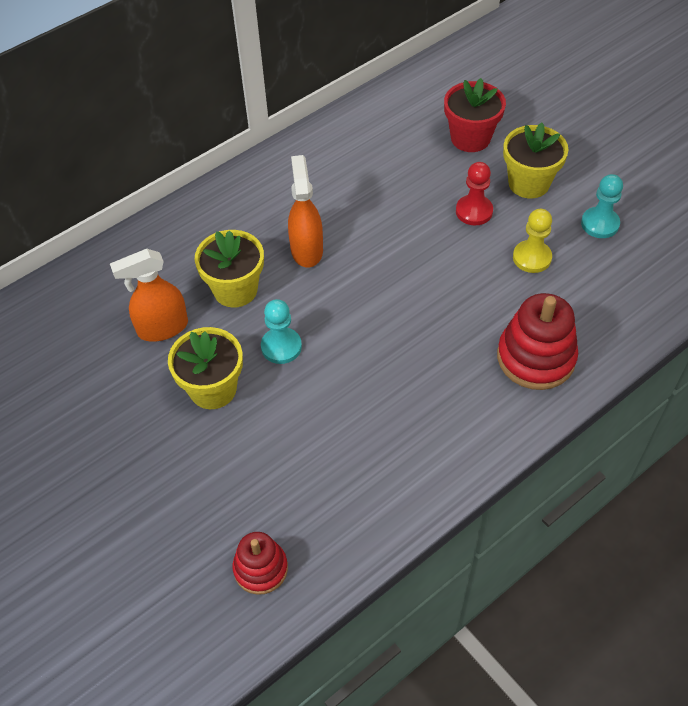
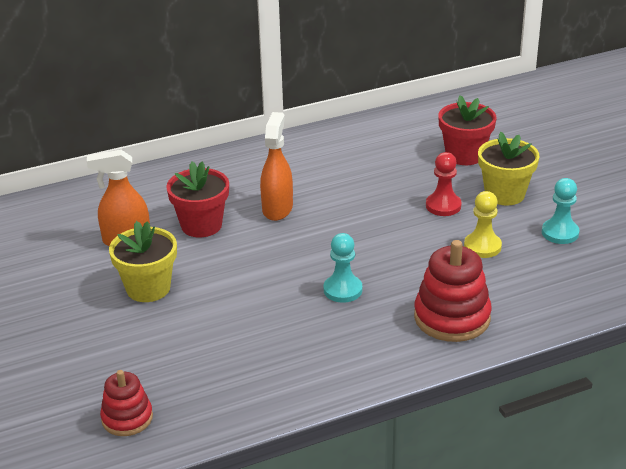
camera: 15 degrees right, 20 degrees down
(235, 290) = (201, 225): yellow flower pot -> red flower pot
(281, 347) = (222, 270): turquoise pawn -> turquoise pawn (342, 290)

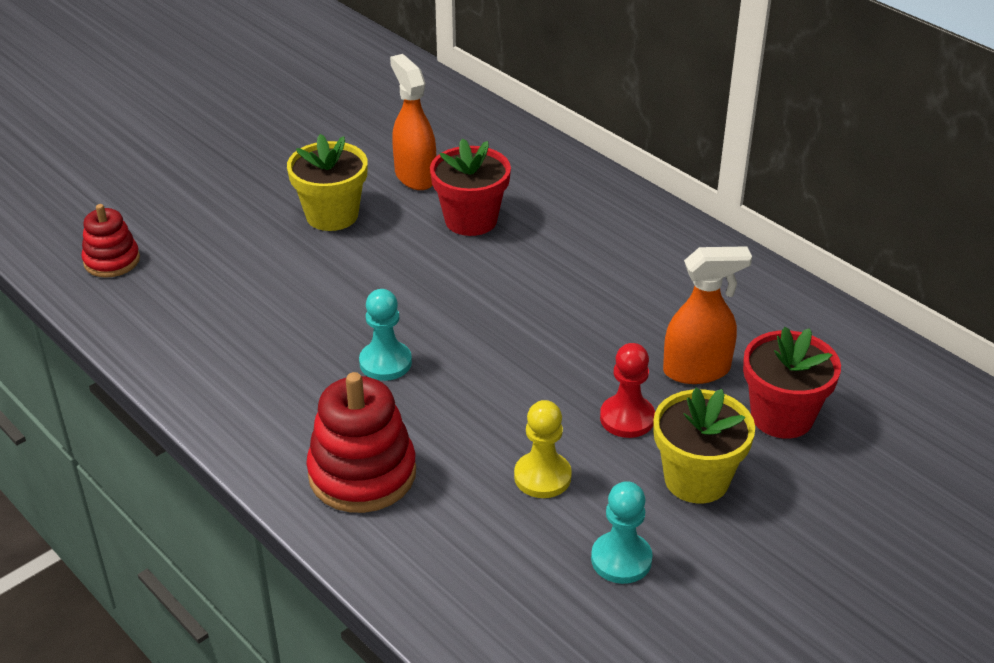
camera: 70 degrees right, 5 degrees up
(277, 208) = (538, 269): orange spray bottle -> orange spray bottle (697, 370)

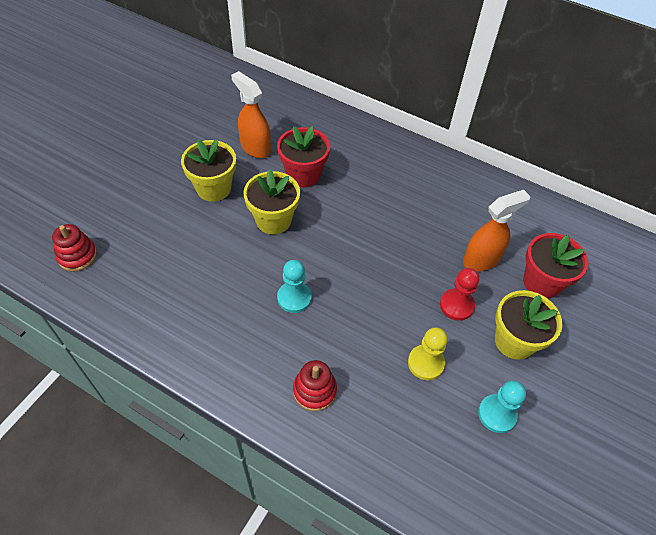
camera: 20 degrees left, 15 degrees up
(362, 474) = (314, 390): red stacking toy -> red stacking toy, size x0.61
(400, 267) = (273, 220): none -> yellow flower pot

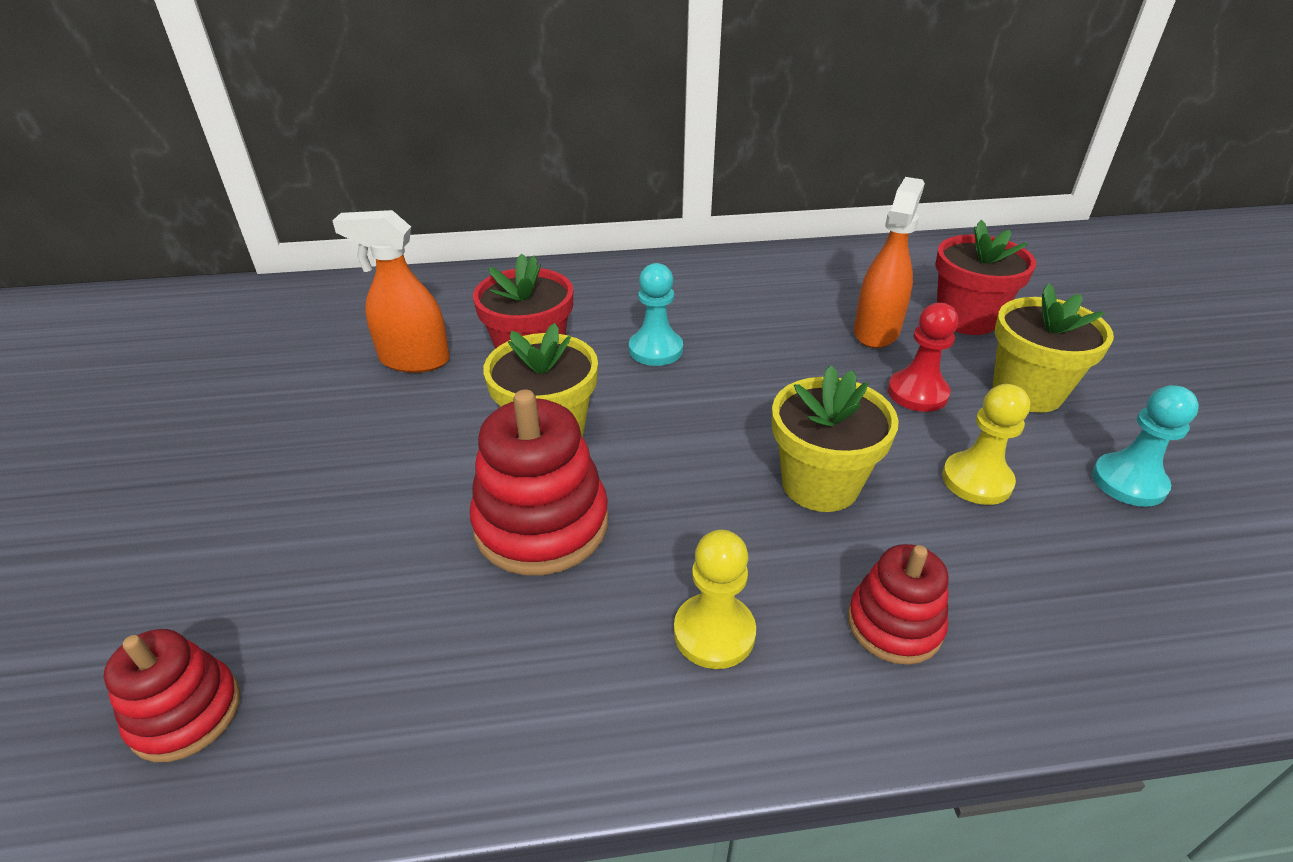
camera: 35 degrees left, 15 degrees down
(214, 188) = (396, 444): yellow flower pot -> yellow flower pot (820, 484)
(233, 260) = (541, 524): none -> red stacking toy
(249, 345) = (714, 633): none -> yellow pawn
(294, 298) = (703, 515): turquoise pawn -> turquoise pawn (655, 350)

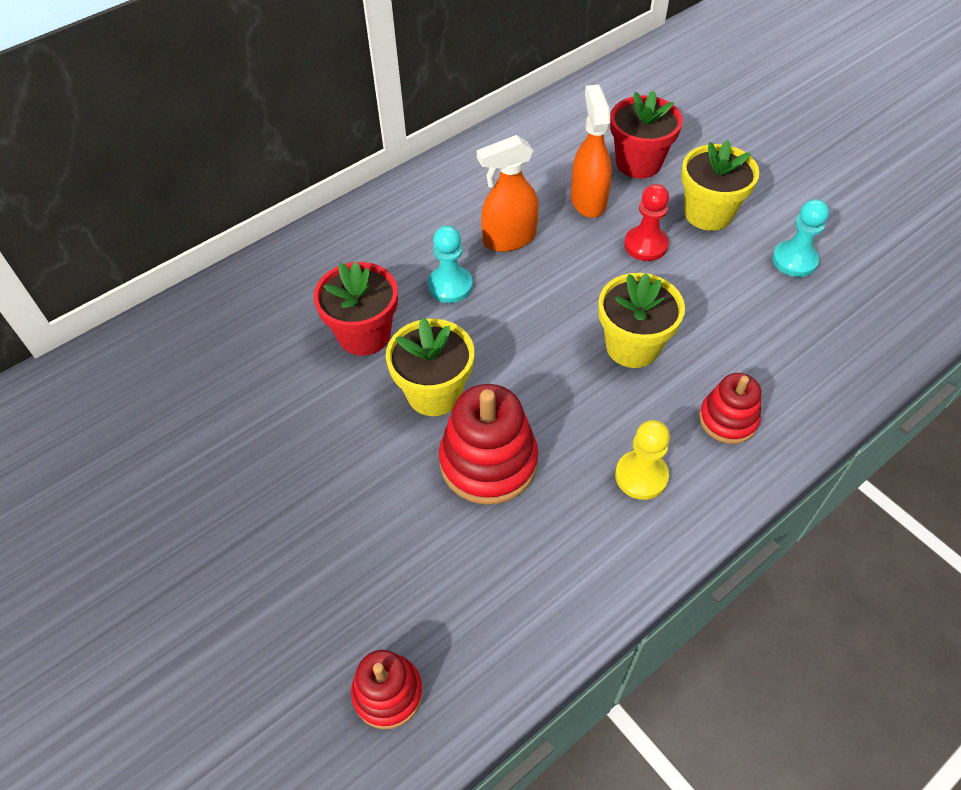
camera: 30 degrees left, 15 degrees up
(414, 360) = (275, 380): orange spray bottle -> orange spray bottle (509, 239)
(976, 480) = (716, 299): yellow pawn -> none

